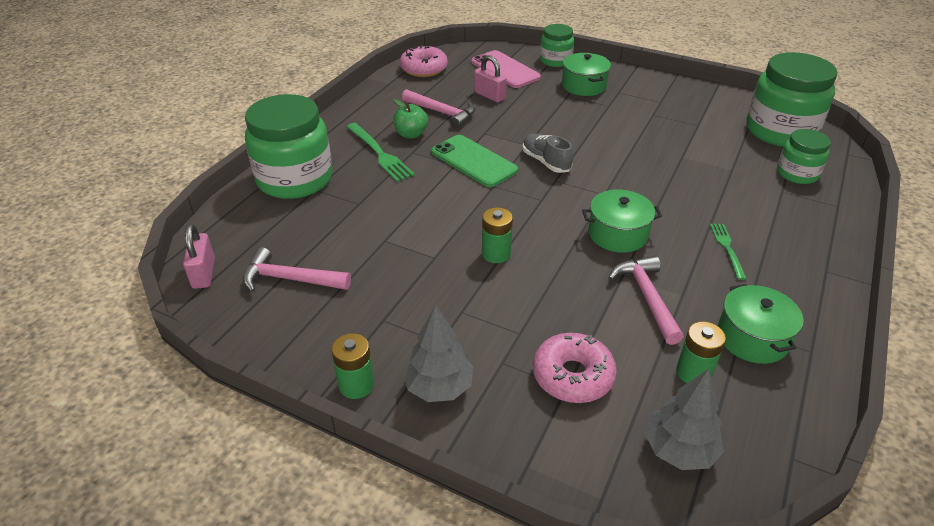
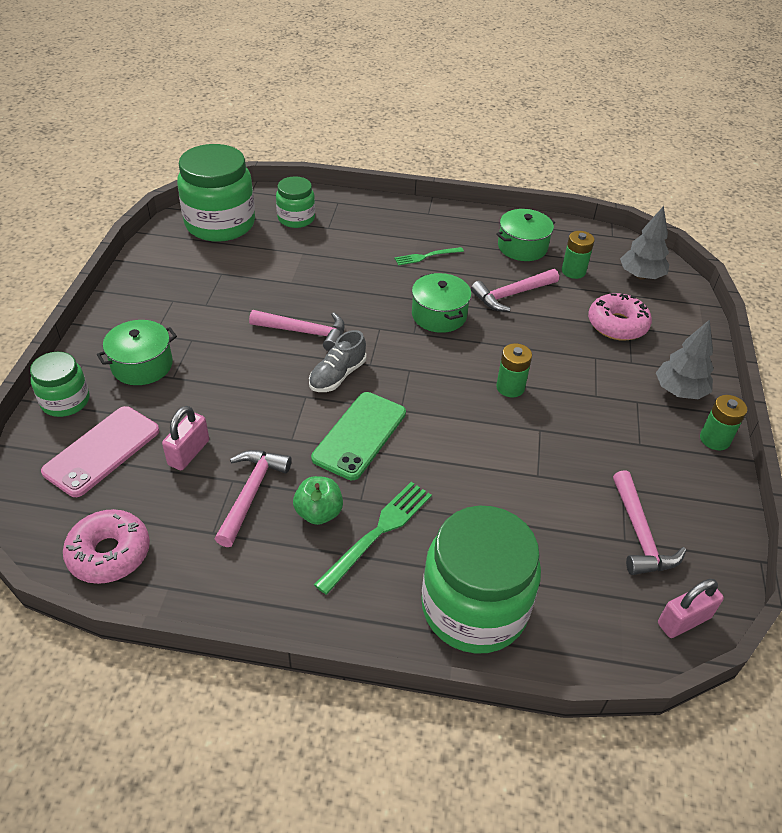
camera: 110 degrees left, 5 degrees up
(607, 154) = (305, 332): none -> pink hammer

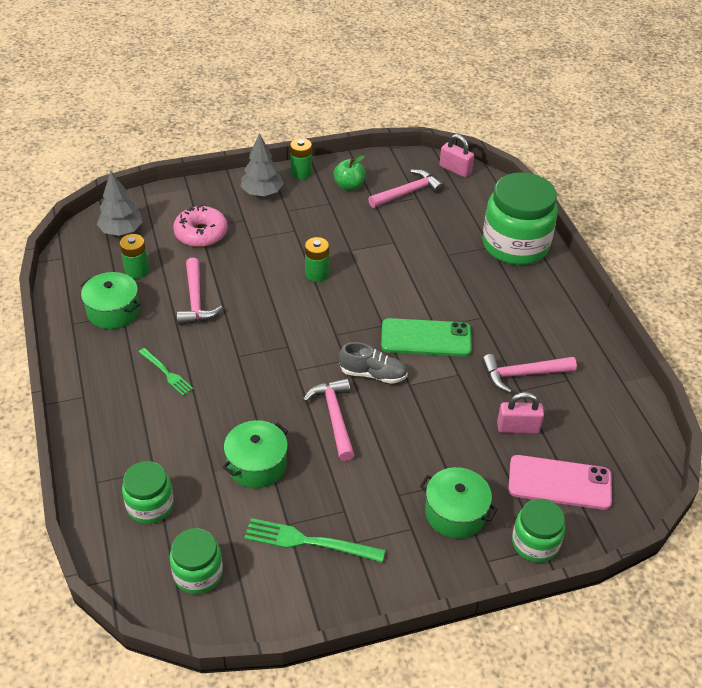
camera: 115 degrees left, 0 degrees up
(109, 553) = (629, 425): pink donut -> none
(220, 224) = (198, 573): green jar -> green jar, size x0.54
(318, 513) = (508, 333): green apple -> green apple (349, 186)
(378, 533) = (500, 300): green fork -> green fork (308, 541)
(439, 315) = (253, 337): green pot -> green pot (257, 465)
(511, 295) = (196, 300): pink hammer -> pink hammer turned 45 degrees clockwise

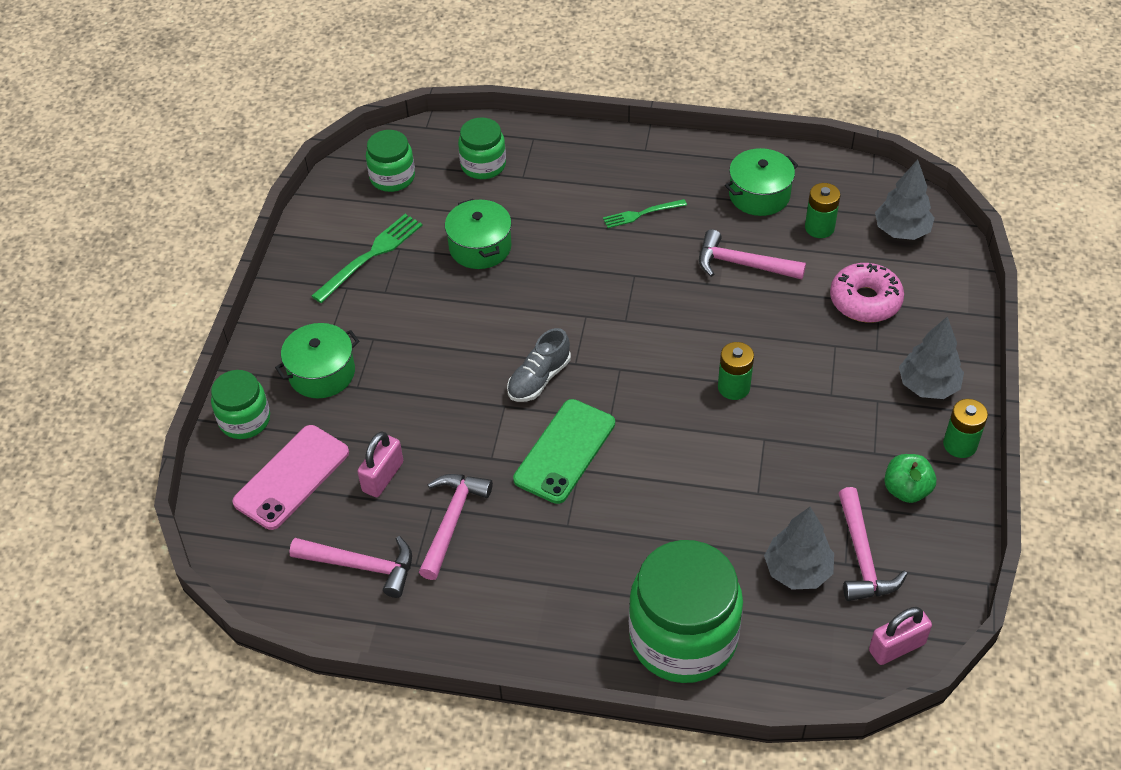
camera: 120 degrees right, 5 degrees up
(334, 417) = (500, 324): pink hammer -> pink hammer (362, 566)
(436, 213) = (797, 571): none -> grey tree

